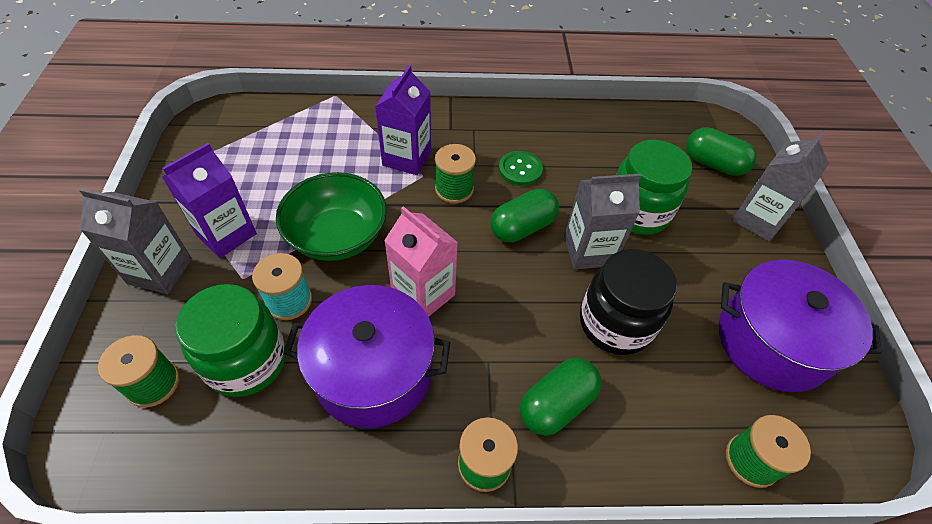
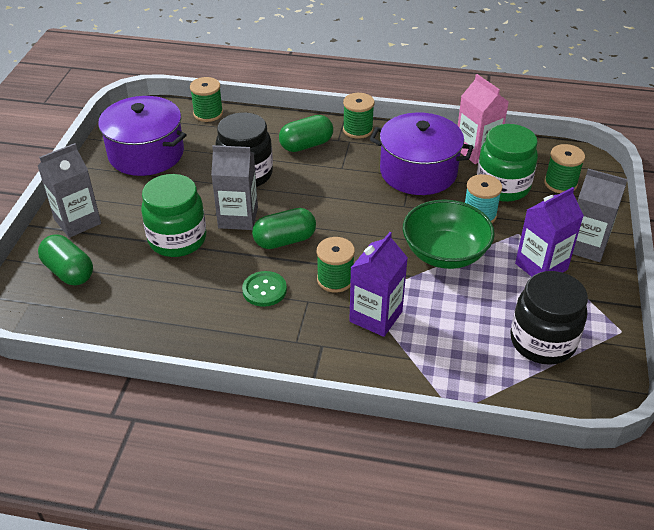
camera: 165 degrees left, 10 degrees down
(248, 154) = (542, 341): none -> black jar
(423, 294) = (378, 206): pink carton -> pink carton (476, 151)

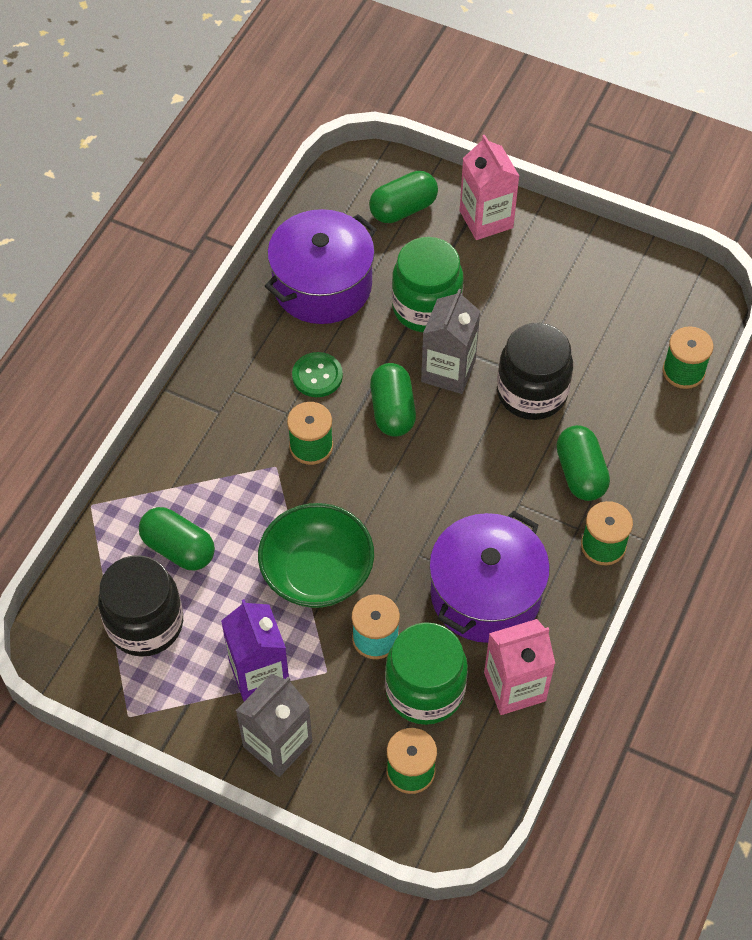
camera: 105 degrees right, 15 degrees up
(77, 221) = (486, 219): grey carton -> pink carton
(146, 153) = (604, 293): purple pot -> purple pot (322, 285)
(376, 316) = (241, 471): purple carton -> none
(466, 338) = (178, 548): none -> green capsule

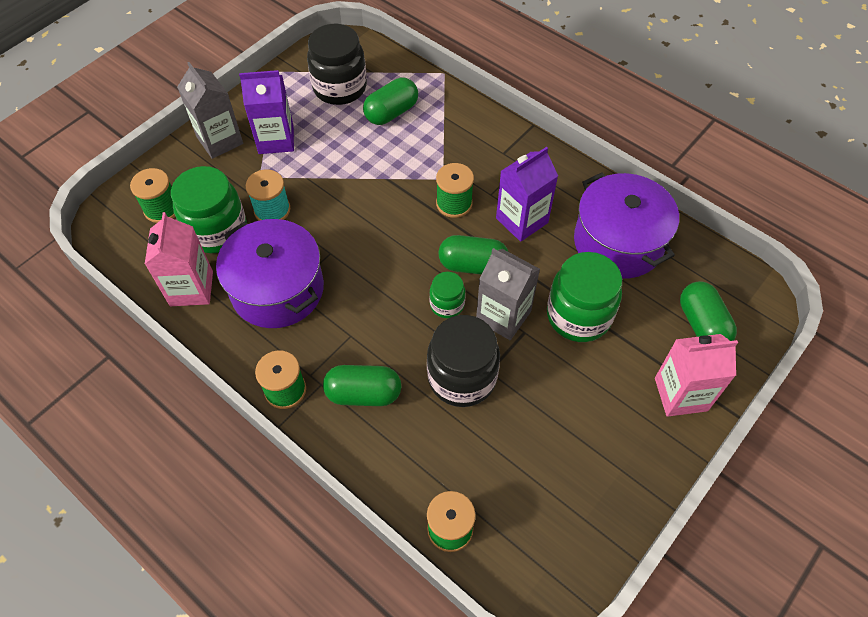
camera: 105 degrees right, 0 degrees up
(317, 376) = (522, 220): green button -> purple carton
(317, 573) = (340, 186): green bowl -> none
(451, 424) = (447, 304): none -> green jar

